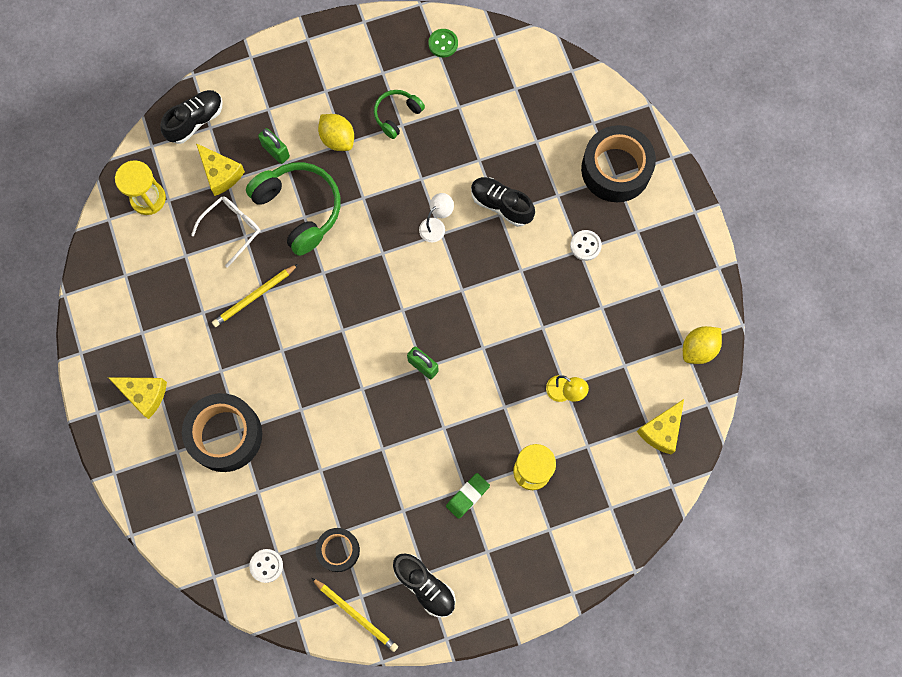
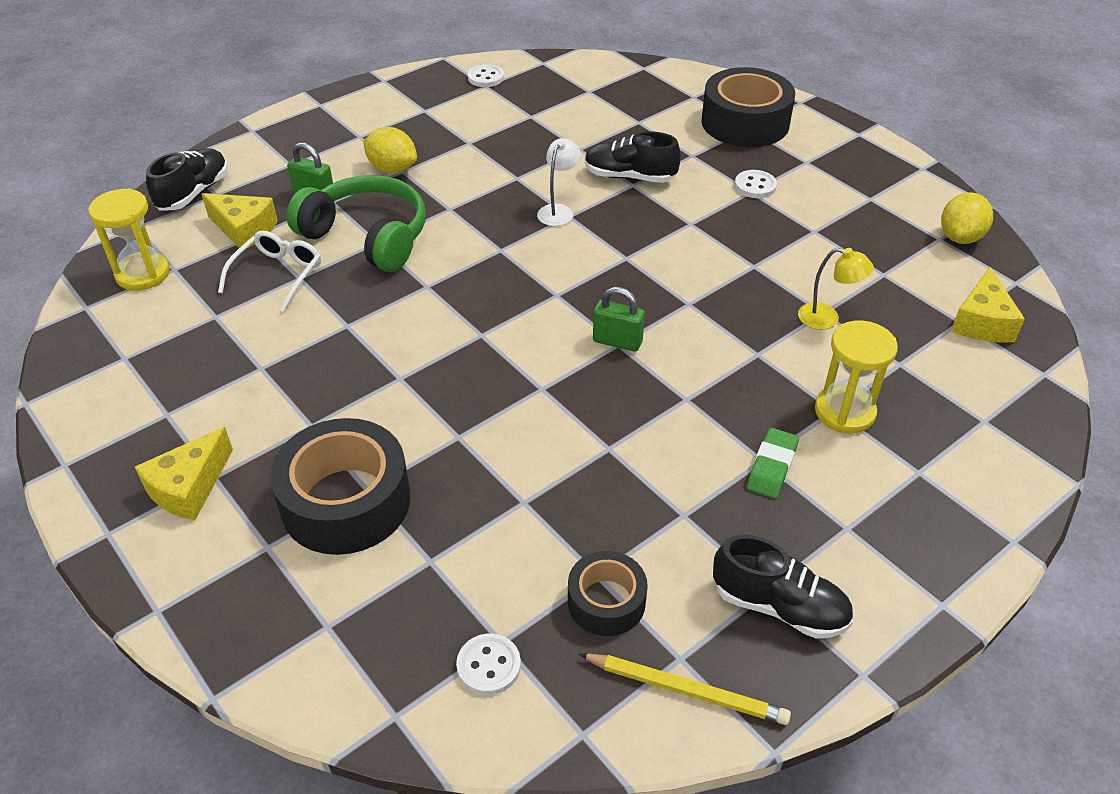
camera: 20 degrees left, 30 degrees down
(144, 394) = (189, 488): yellow cheese -> yellow cheese turned 120 degrees clockwise
(254, 297) = (335, 332): yellow pencil -> none
(397, 115) = (459, 136): green headphones -> none
(443, 44) = (486, 77): green button -> white button

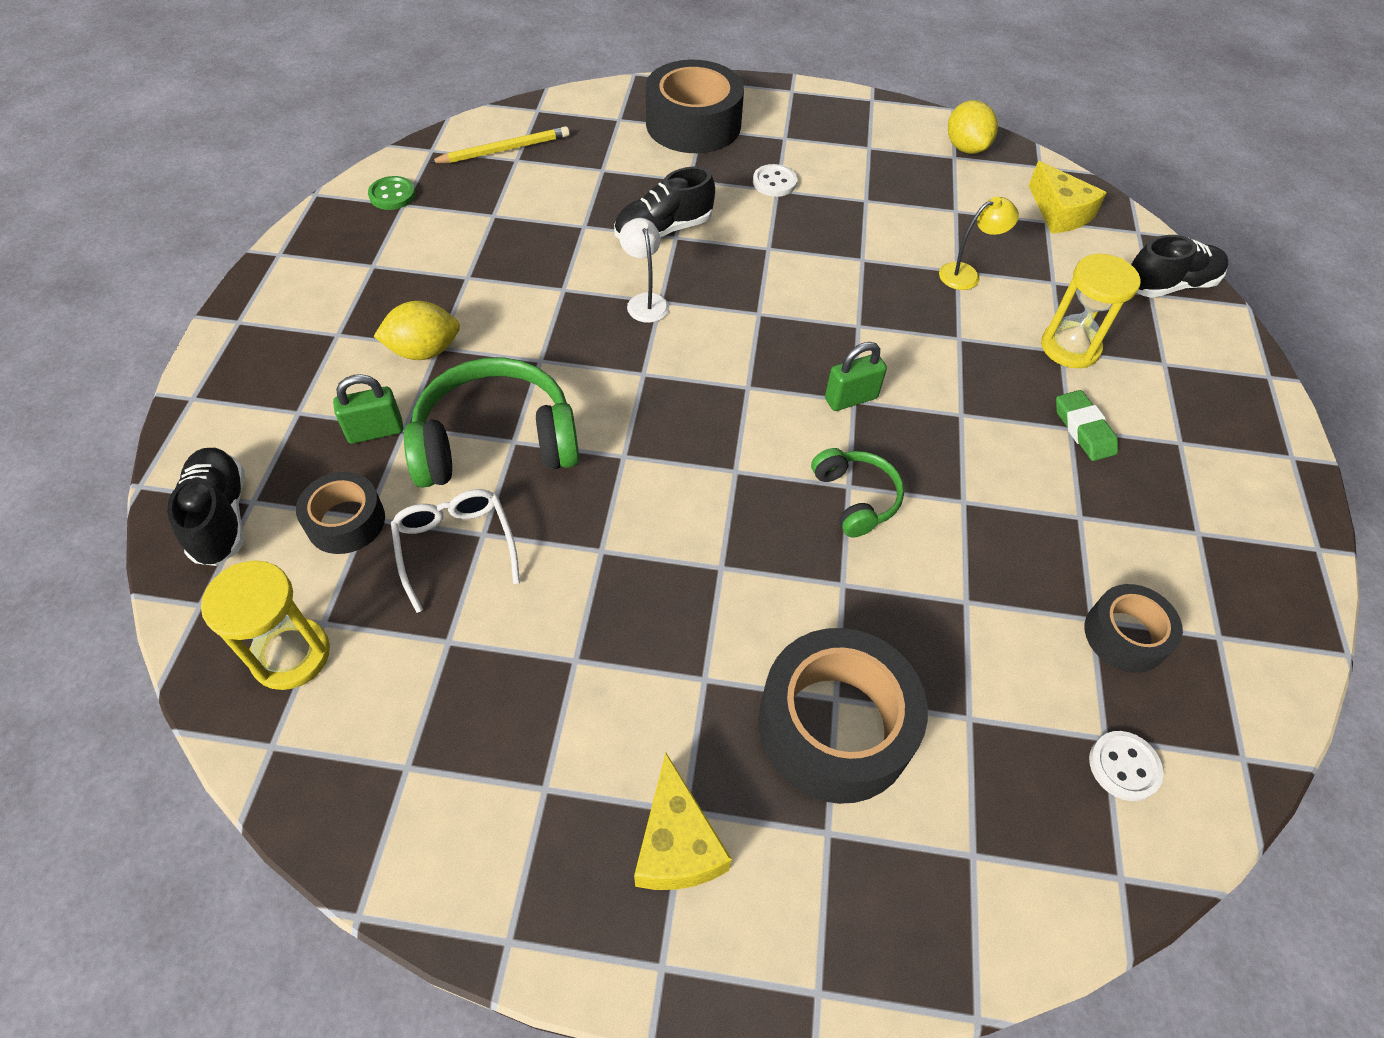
camera: 45 degrees left, 10 degrees up
(244, 229) = (346, 521): yellow cheese -> black tape
(486, 77) = (392, 195): white button -> green button
(535, 397) = (855, 498): none -> green headphones
(686, 690) = (1253, 658): yellow pencil -> yellow pencil (504, 149)
(779, 606) = (1220, 540): black shoe -> black shoe (1168, 285)

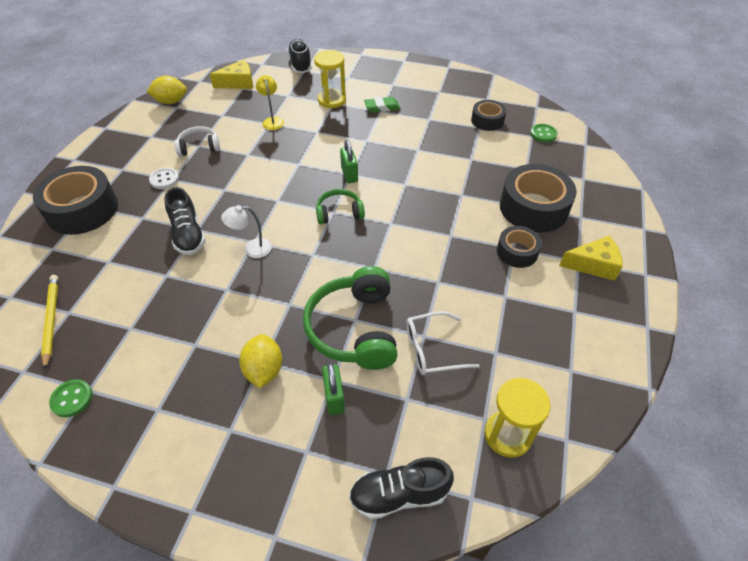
camera: 80 degrees left, 5 degrees down
(346, 521) = (409, 411): black tape -> black tape (517, 252)
(855, 498) = (413, 183): green headphones -> green headphones (339, 213)
(861, 202) = (199, 147): none -> white headphones
(1124, 766) = (543, 134): white button -> green button

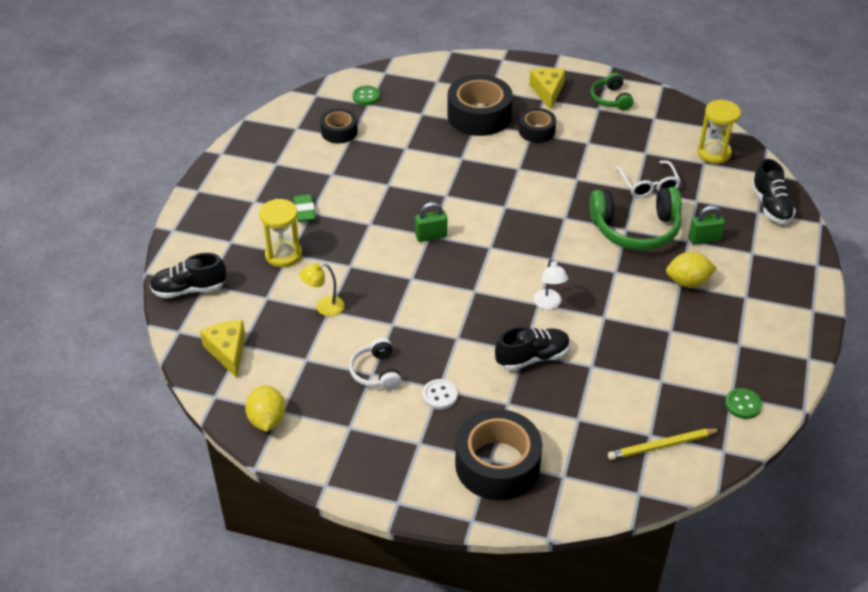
camera: 90 degrees left, 5 degrees down
(339, 213) = (492, 242): green headphones -> green headphones (611, 99)

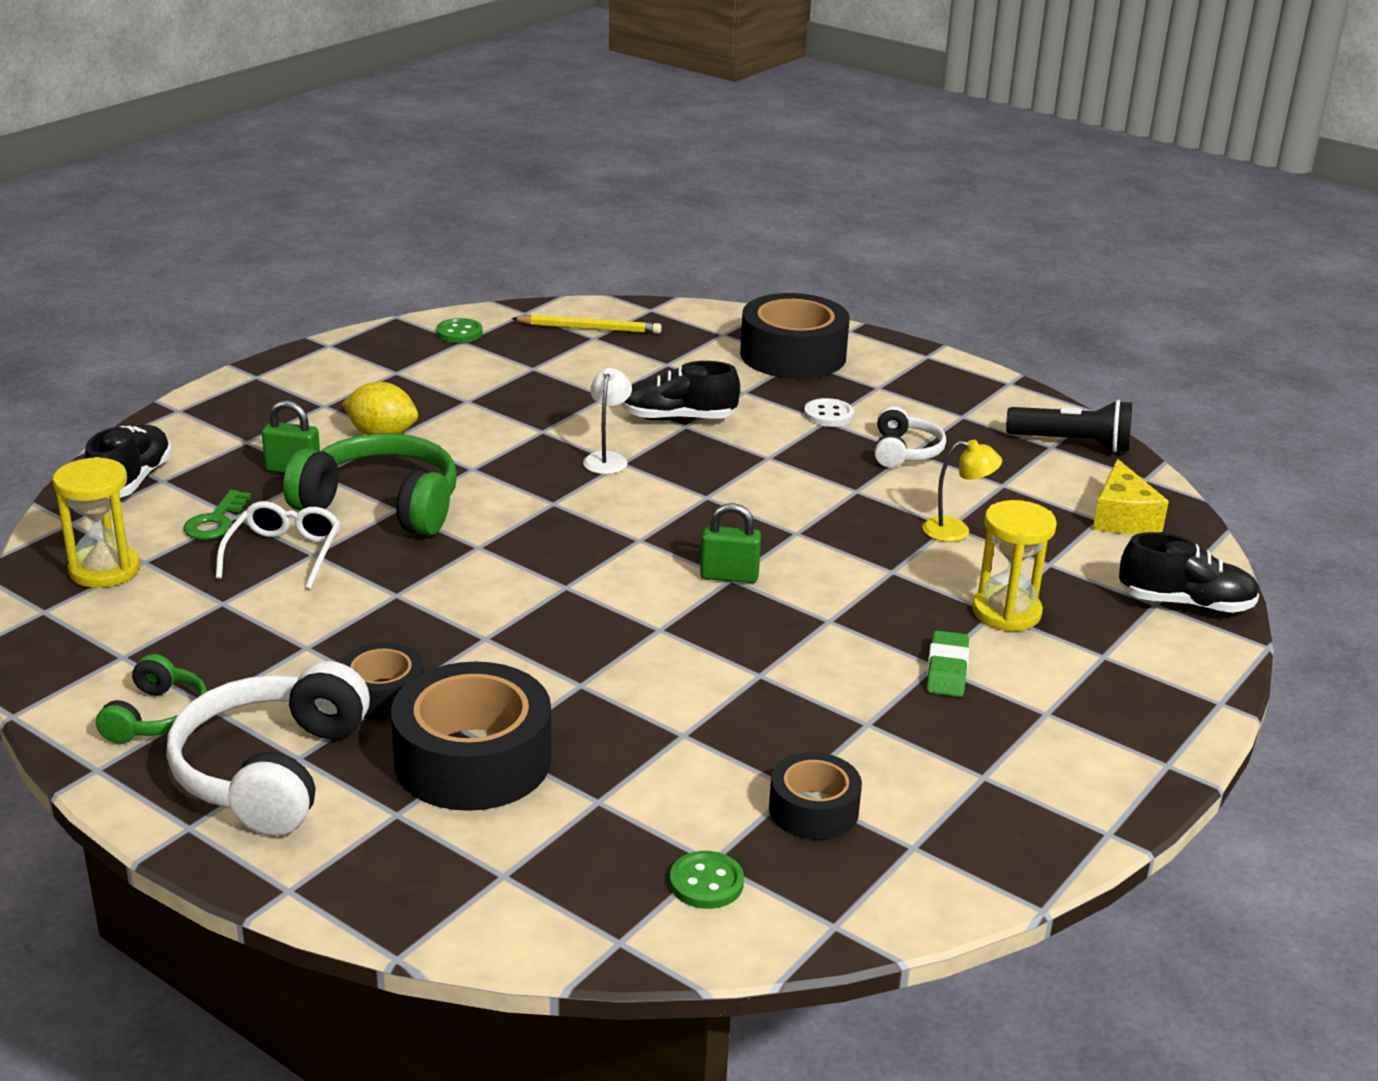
camera: 160 degrees left, 15 degrees down
(267, 420) = (1073, 443): yellow lemon -> black flashlight
(547, 92) = (271, 771): yellow cheese -> white headphones
(701, 194) = (216, 521): none -> green key

